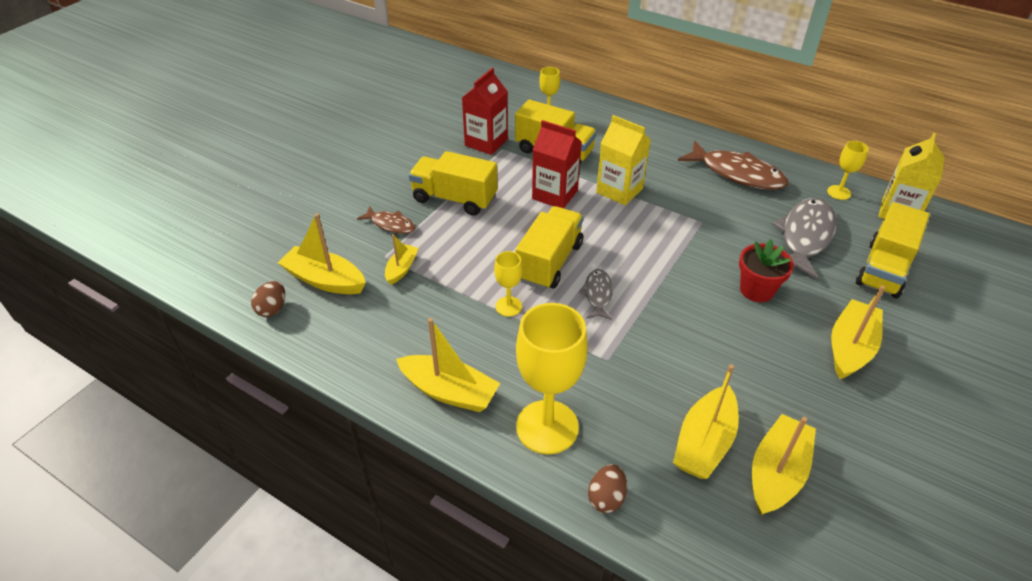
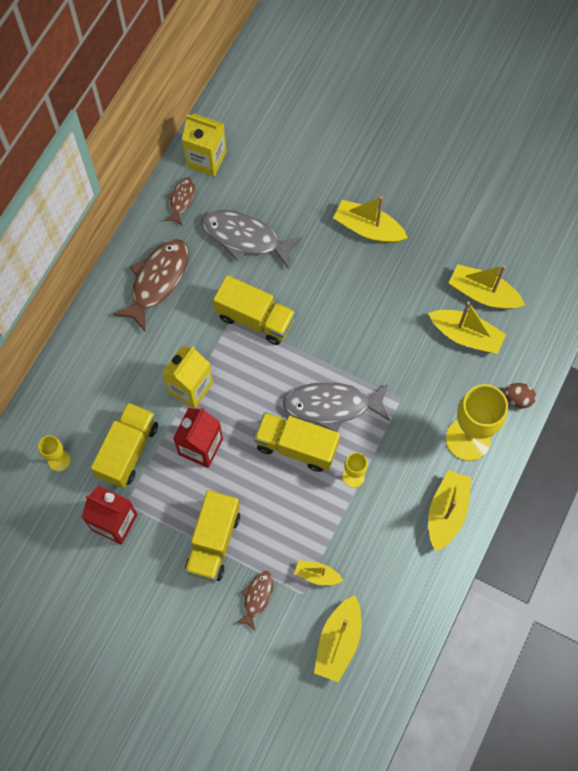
camera: 95 degrees left, 25 degrees up
(272, 309) = (378, 679): brown egg -> none
(597, 294) = (332, 406): grey fish -> grey fish, size x1.88
(756, 290) = (314, 284): red flower pot -> none
(839, 192) = (181, 200): yellow goblet -> brown fish
(883, 269) = (280, 187): yellow truck -> yellow truck (255, 319)

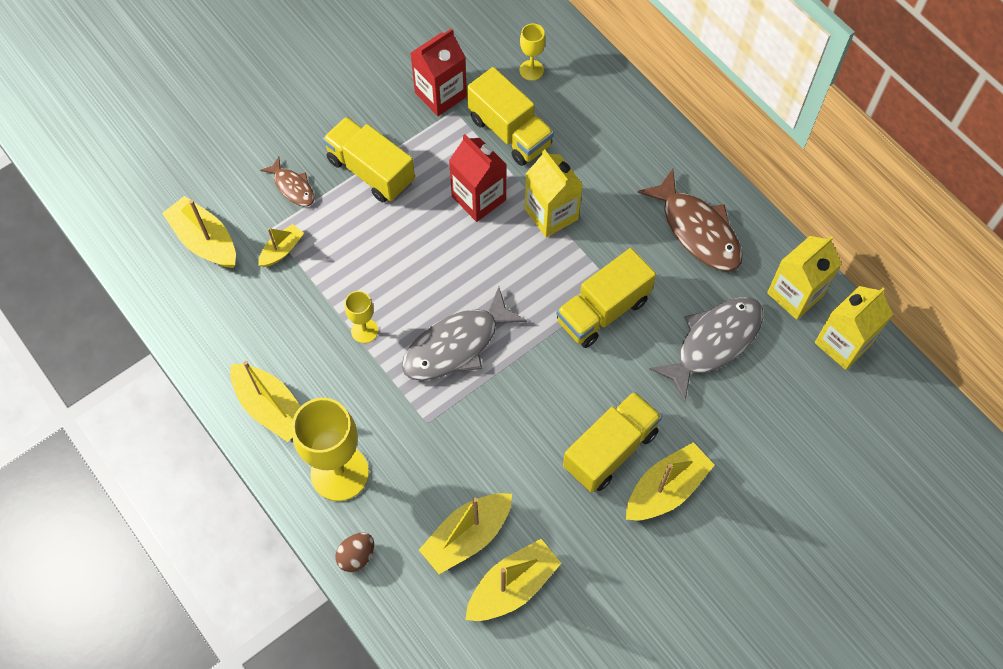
camera: 115 degrees right, 5 degrees down
(181, 200) = (795, 294): brown fish -> yellow carton
(296, 446) = (429, 289): yellow truck -> yellow truck (610, 450)
(332, 406) = (456, 345): grey fish -> grey fish turned 150 degrees counterclockwise

